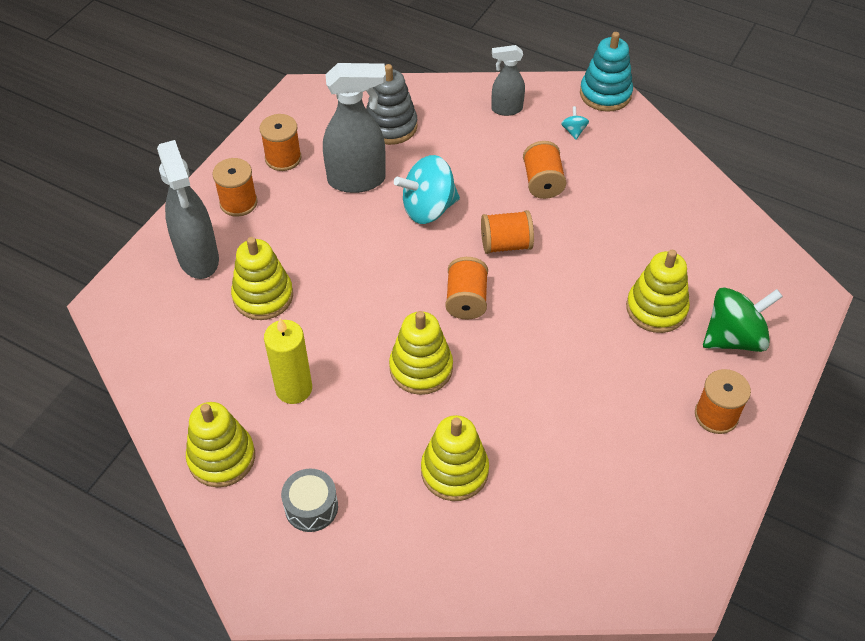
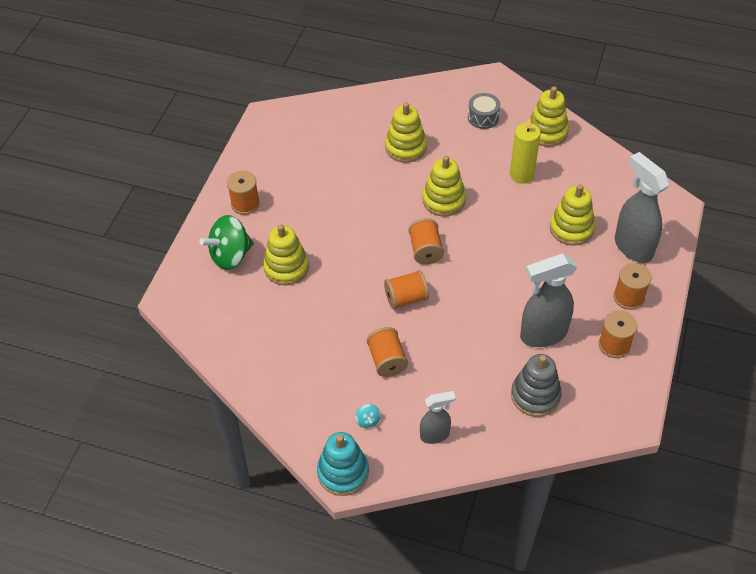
camera: 170 degrees right, 0 degrees up
(428, 208) = (475, 319): turquoise spinning top -> none

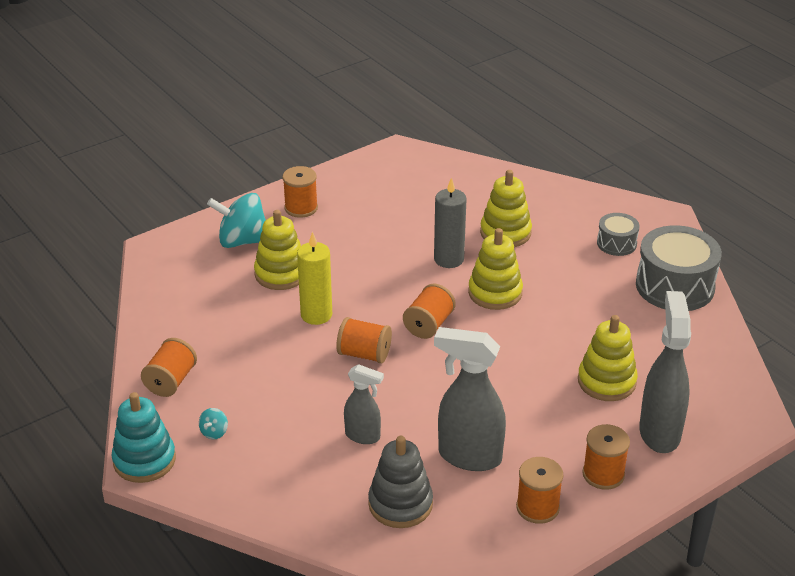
camera: 35 degrees right, 15 degrees down
(230, 256) = (242, 241): green spinning top -> turquoise spinning top
(387, 360) = (288, 394): orange spool -> orange spool (171, 381)
(389, 190) = (449, 259): none -> grey candle
(435, 435) = (262, 480): grey spray bottle -> grey spray bottle (363, 436)
(521, 174) = (604, 310): yellow candle -> yellow candle (316, 315)
(547, 132) = (675, 286): yellow stacking toy -> grey drum

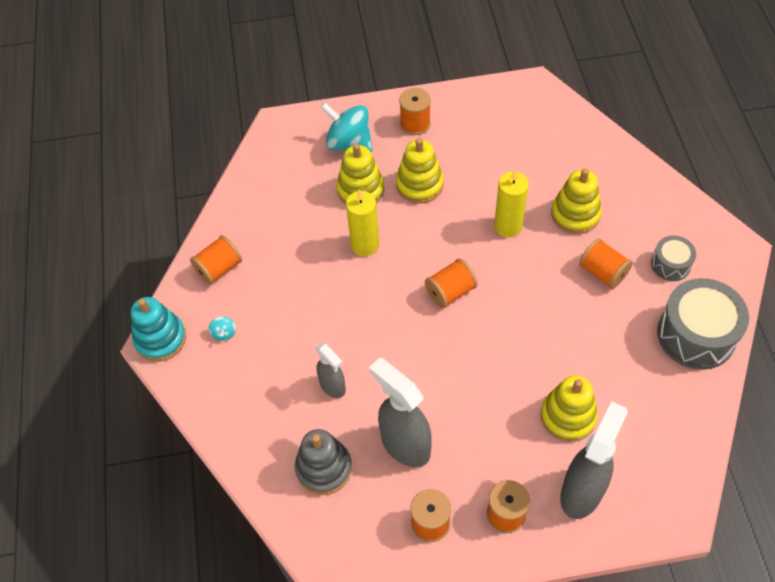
camera: 30 degrees right, 20 degrees up
(214, 432) = (224, 333): turquoise spinning top -> turquoise spinning top turned 60 degrees counterclockwise
(364, 354) = (380, 302): orange spool -> orange spool (602, 272)
(449, 259) = (508, 226): grey candle -> yellow candle
(495, 293) = (527, 279): yellow stacking toy -> yellow stacking toy (419, 184)

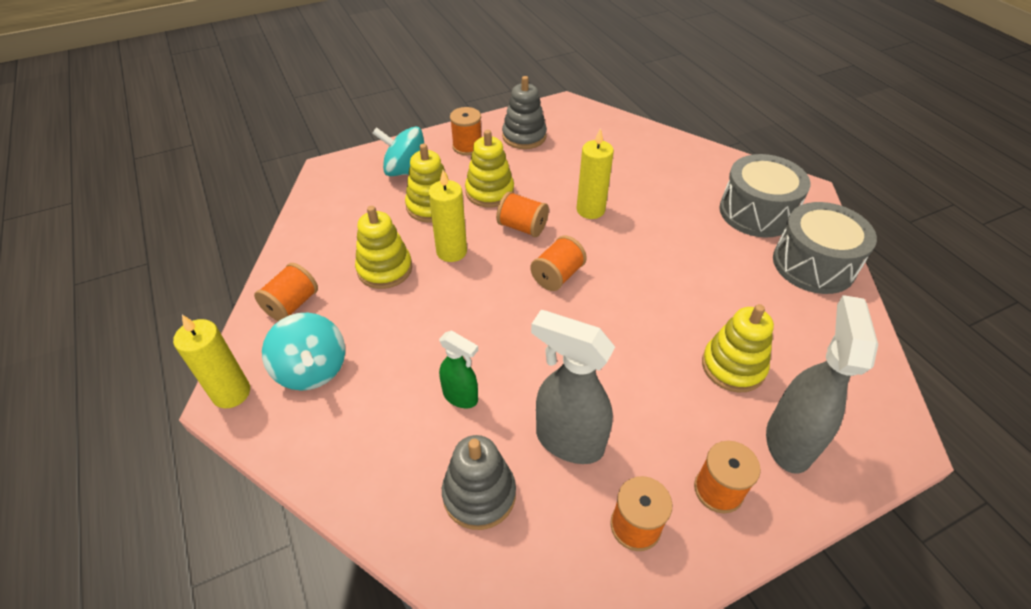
camera: 20 degrees left, 10 degrees down
(160, 339) = (231, 393): turquoise stacking toy -> yellow candle
(224, 333) = (312, 369): turquoise spinning top -> turquoise spinning top, size x2.35
(333, 386) = (461, 397): grey spray bottle -> green spray bottle
(475, 121) = (524, 136): none -> grey stacking toy
(575, 214) = (649, 190): yellow stacking toy -> yellow stacking toy (385, 269)
(602, 272) = (698, 230): orange spool -> orange spool (522, 227)
(670, 264) = (756, 212): grey drum -> grey drum, size x1.89

